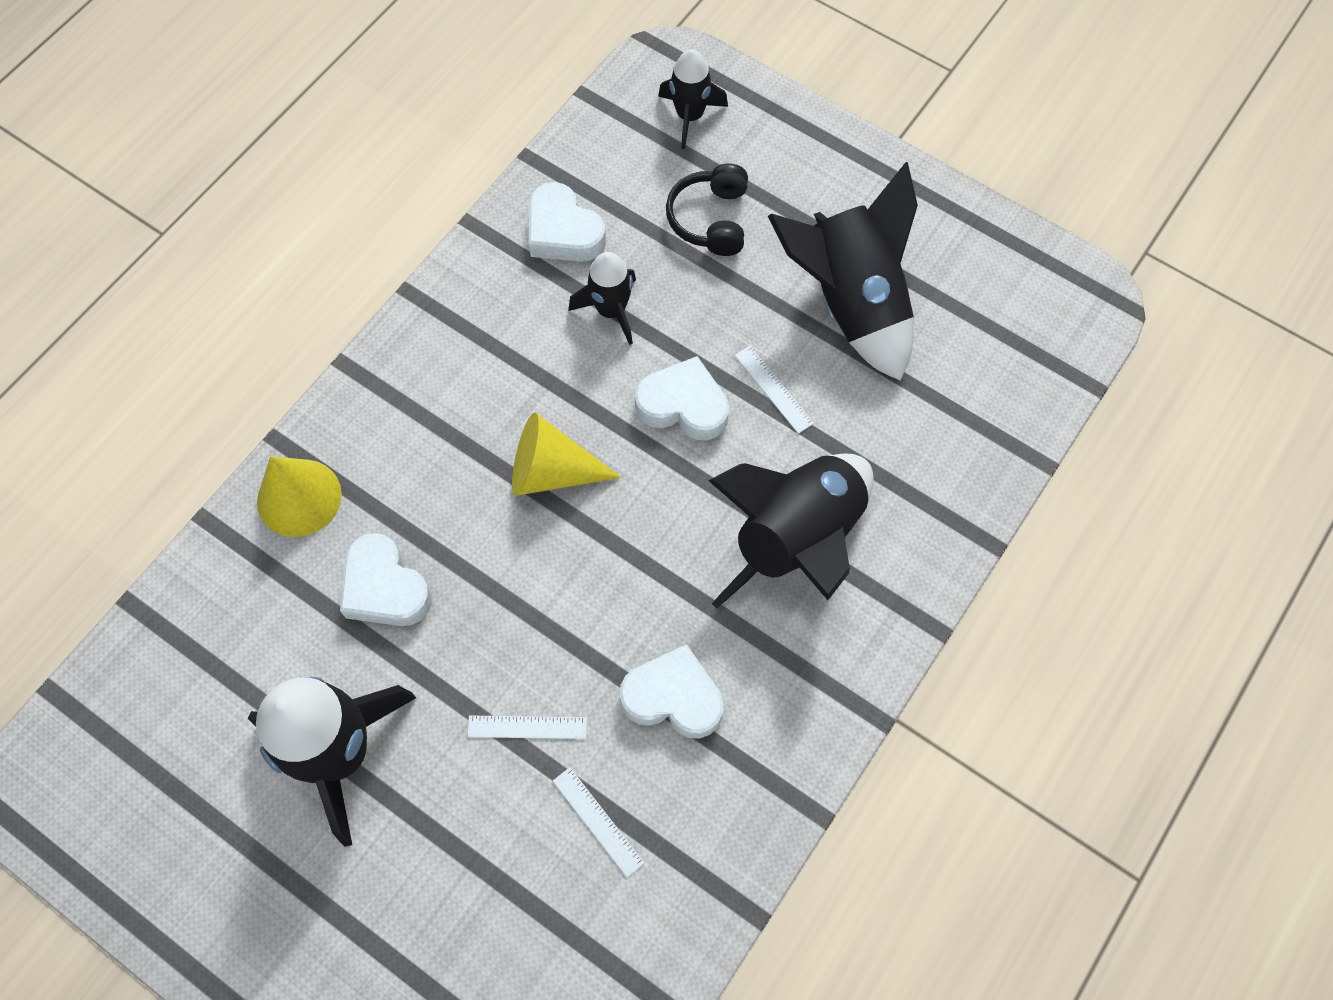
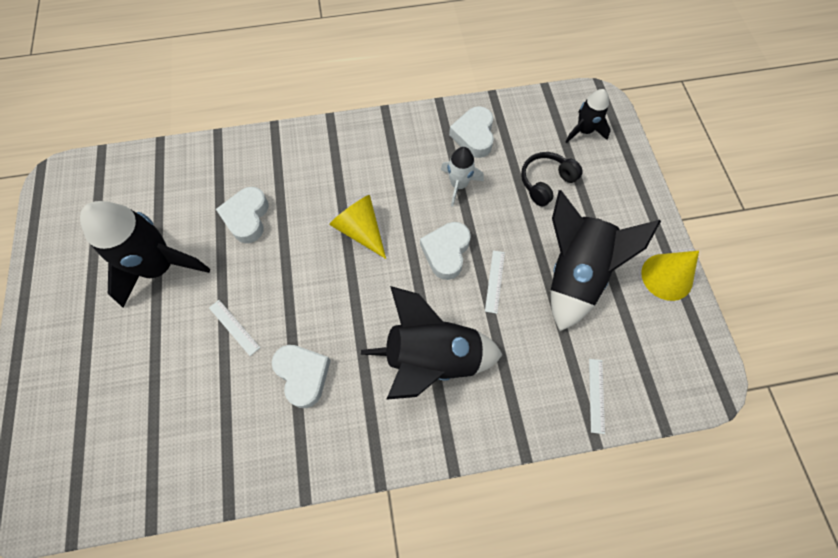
camera: 45 degrees right, 0 degrees up
(299, 497) = (257, 154): yellow cone -> yellow cone (667, 276)
(597, 821) = (215, 396): white ruler -> white ruler (596, 395)
(611, 310) = (459, 185): black rocket -> white rocket
(683, 405) = (446, 252): white heart -> white heart turned 135 degrees counterclockwise

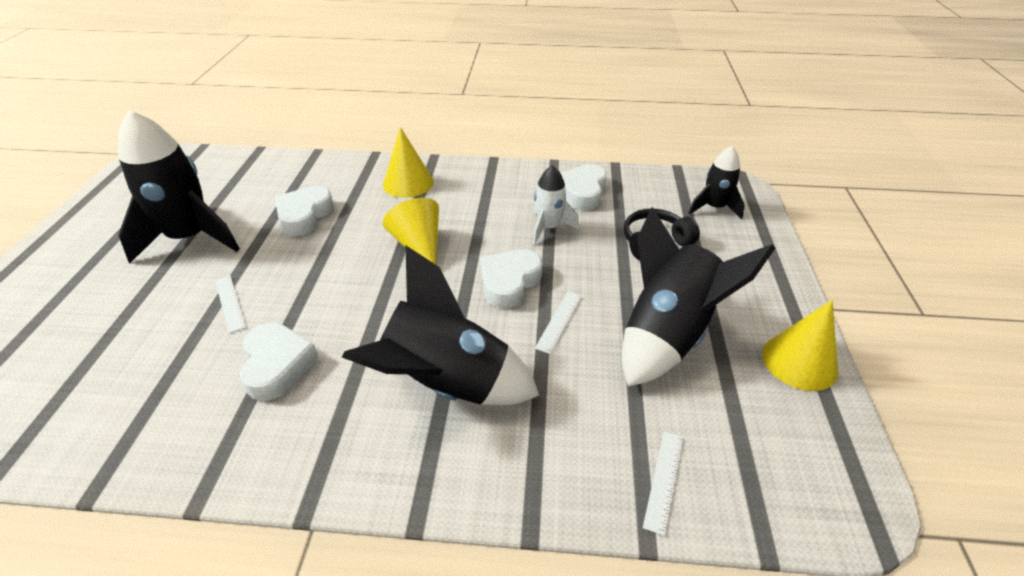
camera: 15 degrees right, 25 degrees down
(321, 157) = (408, 183): none -> yellow cone

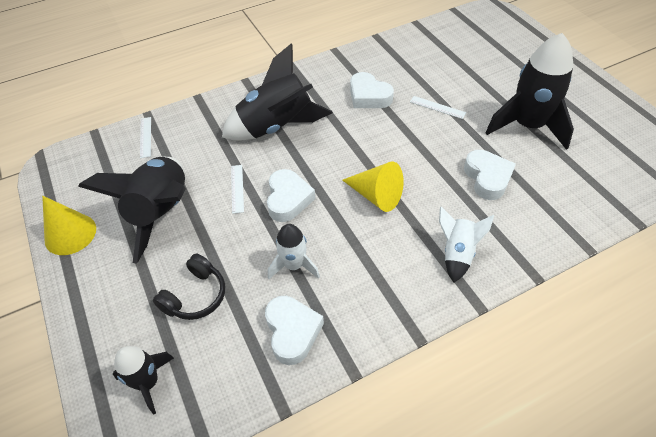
camera: 150 degrees right, 10 degrees up
(408, 183) = (457, 253): yellow cone -> white rocket

